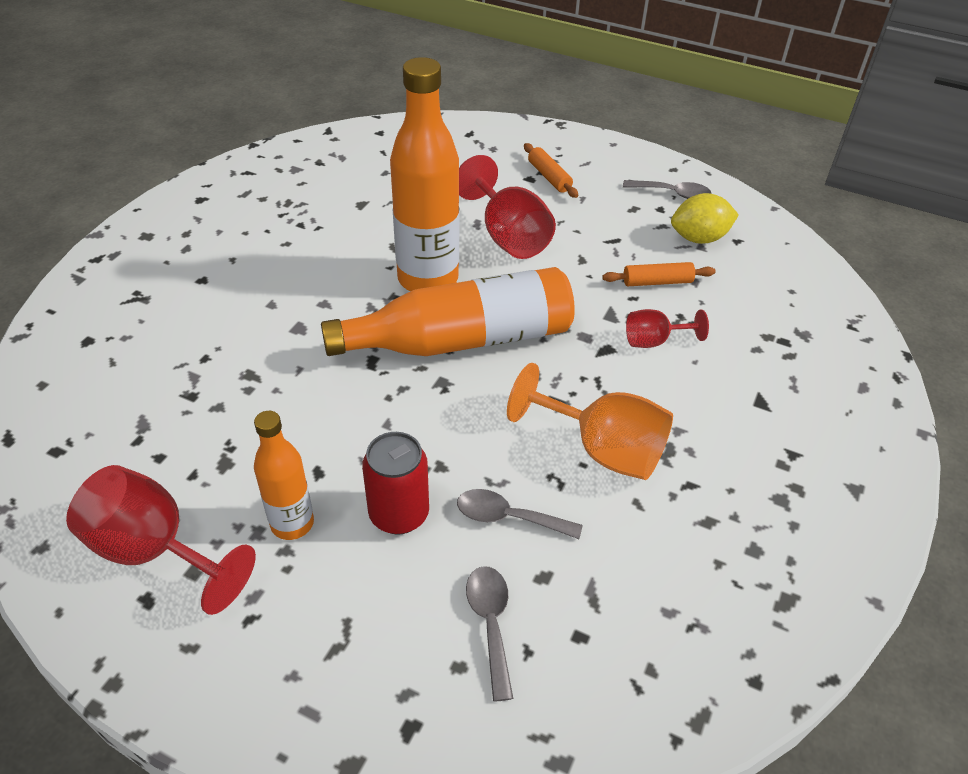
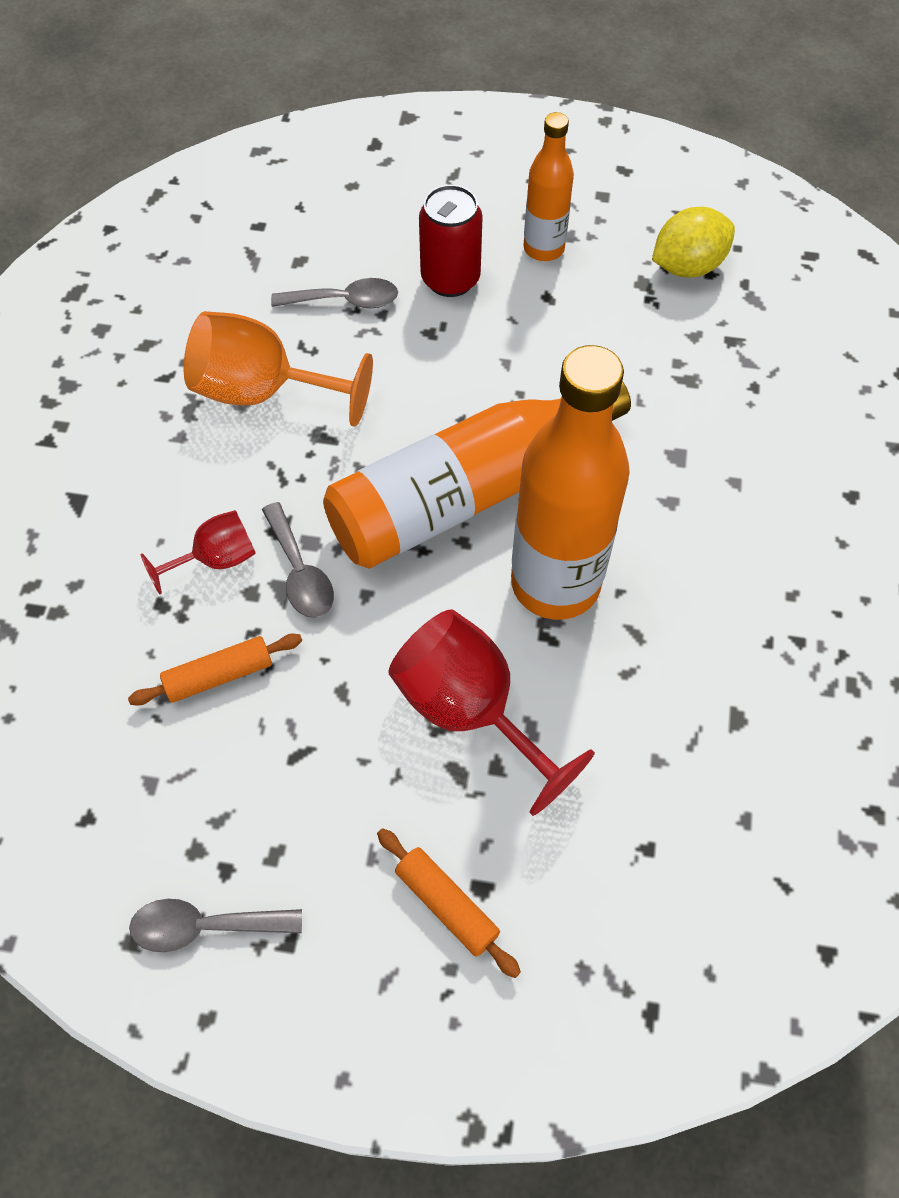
camera: 165 degrees right, 15 degrees up
(155, 550) = (646, 202): red goblet -> none
(491, 624) = (335, 217): grey spoon -> grey spoon (299, 572)
(699, 238) = (154, 804): yellow lemon -> yellow lemon (687, 266)

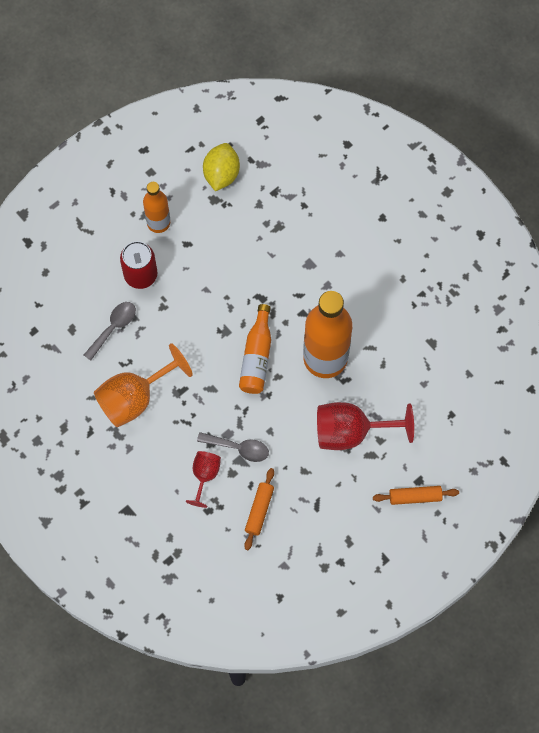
camera: 50 degrees left, 10 degrees up
(205, 926) = (355, 583): grey spoon -> none
(468, 492) = (256, 356): orange bottle -> orange bottle, size x0.55

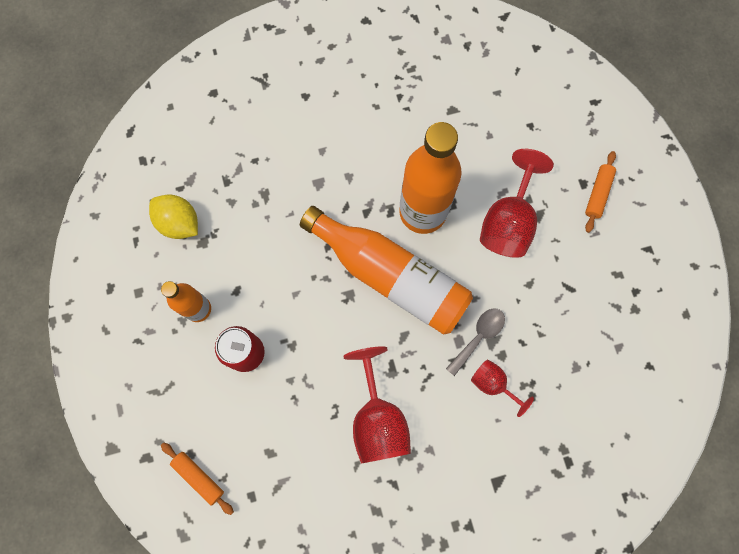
camera: 65 degrees left, 5 degrees up
(113, 328) = (290, 407): grey spoon -> none
(134, 398) = (377, 419): orange goblet -> red goblet
(256, 356) = (390, 276): orange bottle -> orange bottle, size x1.83
(259, 510) = (552, 346): orange rolling pin -> orange rolling pin (199, 477)

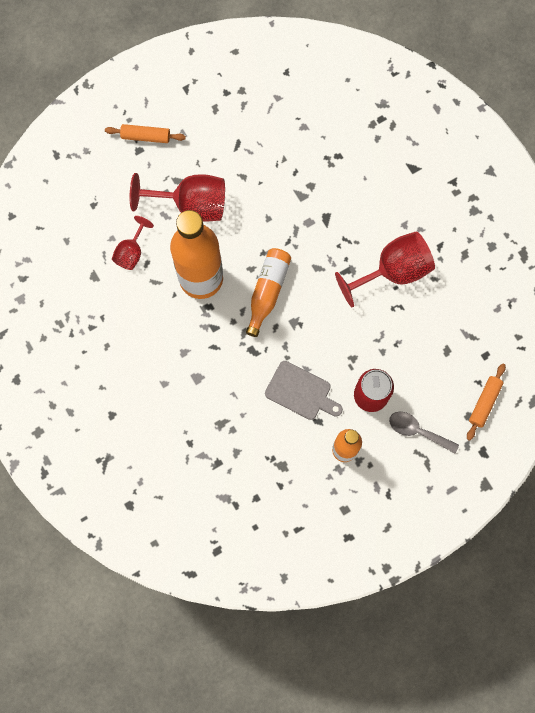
camera: 105 degrees left, 0 degrees up
(179, 223) = (269, 494): yellow lemon -> none
(272, 281) = (301, 392): none -> grey cutting board
(390, 276) = (267, 292): orange bottle -> orange bottle, size x0.55
(478, 337) = (301, 207): grey spoon -> grey spoon (417, 431)
(493, 384) = (336, 187): red goblet -> red goblet (131, 252)

